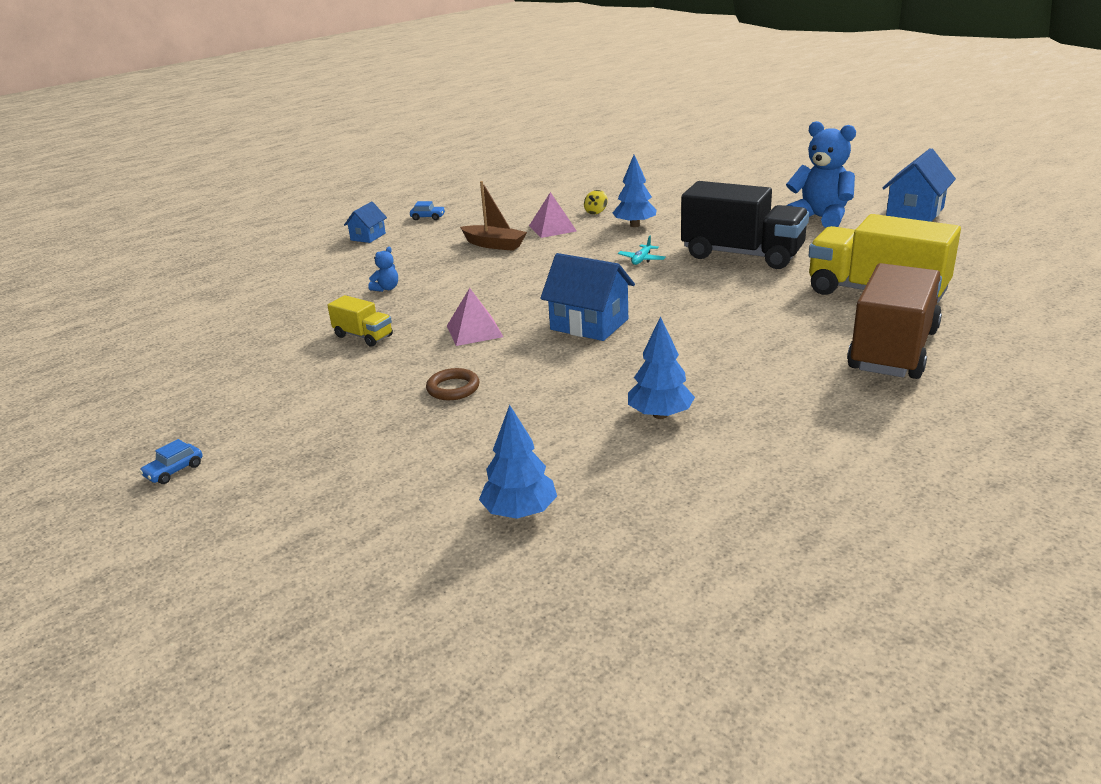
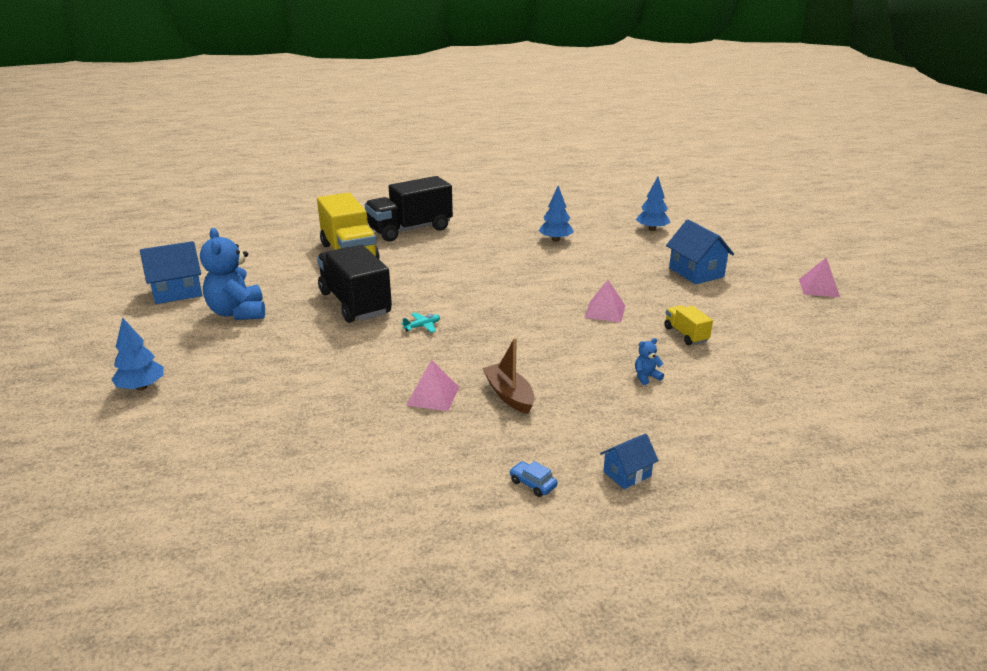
camera: 150 degrees left, 0 degrees up
(174, 471) = (819, 288): blue car -> pink pyramid
(453, 388) = (645, 281): brown ring -> none
(589, 324) = (529, 290): blue house -> blue house (696, 272)
(596, 212) = (362, 403): yellow spinning top -> none
(635, 225) = (364, 366): blue tree -> blue tree (141, 387)
(893, 350) = (410, 229): brown truck -> black truck

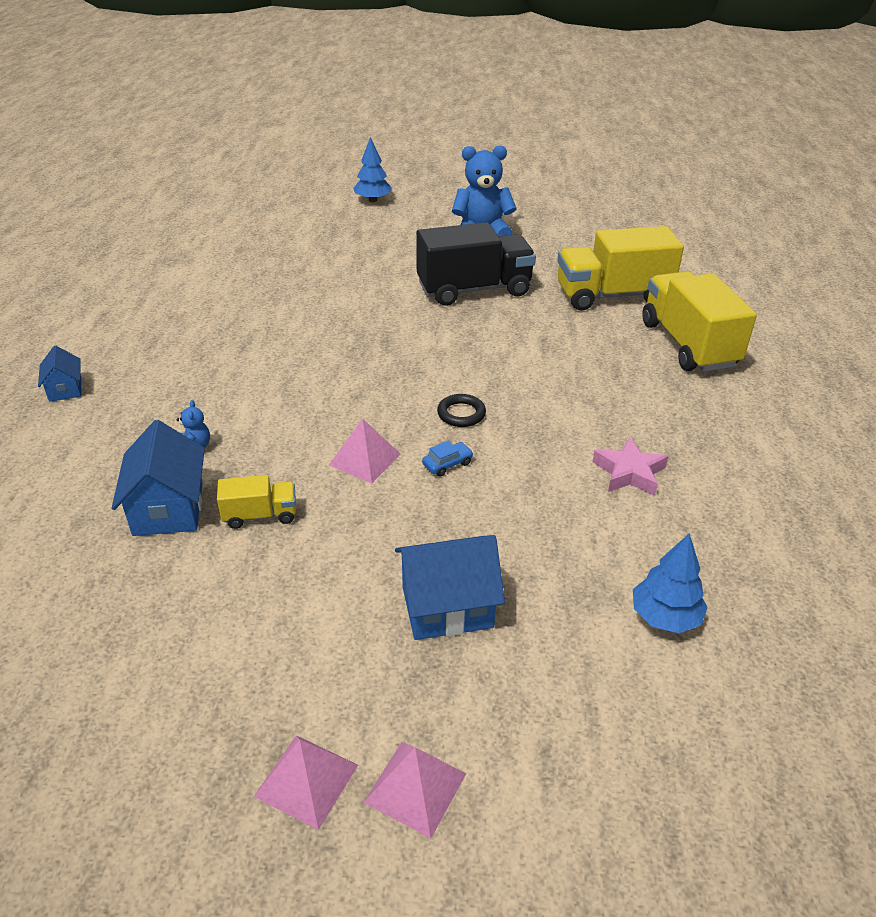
camera: 105 degrees right, 10 degrees up
(177, 292) = (539, 209): blue house -> blue house (168, 508)
(410, 229) = (688, 344): black truck -> yellow truck
(422, 326) = (400, 322): turquoise plane -> none
(433, 396) = (266, 312): pink pyramid -> pink pyramid (415, 787)
(509, 395) = (234, 351): brown boat -> none
(533, 288) = (461, 414): none -> black ring
(533, 484) = (103, 340): blue car -> blue car (447, 464)
(555, 240) = (629, 473): blue tree -> pink star

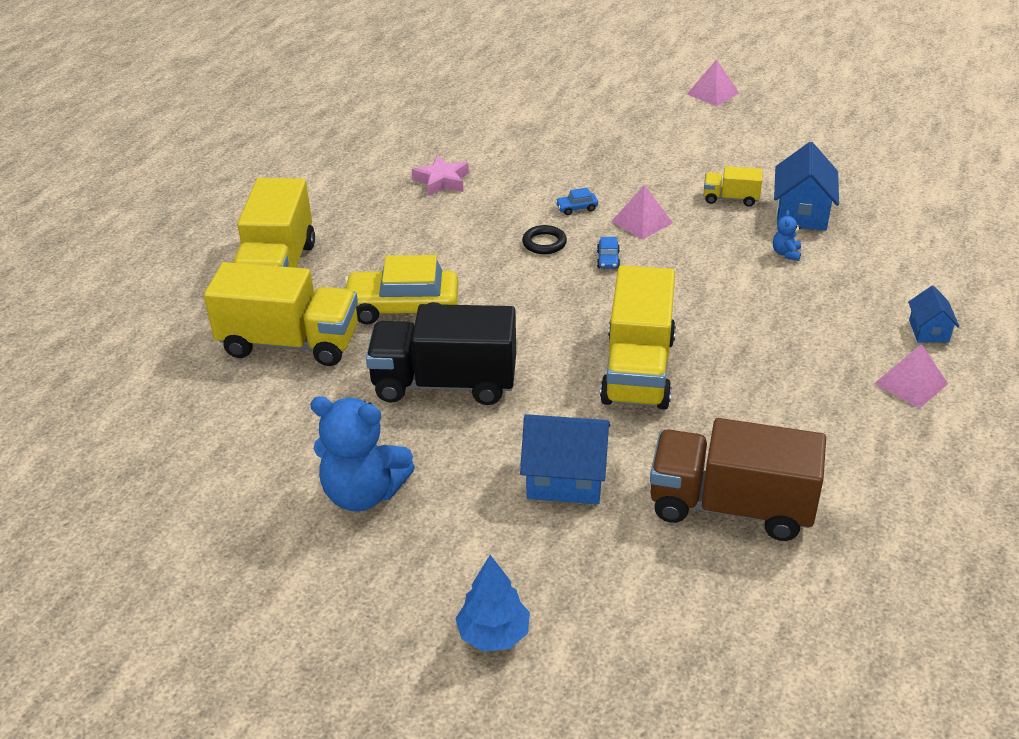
camera: 160 degrees left, 0 degrees up
(250, 258) = (730, 506): none -> brown truck
(330, 319) = (638, 370): none -> yellow truck
(387, 407) = (608, 260): none -> blue car
(415, 787) = (660, 85): pink pyramid -> pink pyramid (911, 383)
(447, 607) = (616, 136): blue house -> blue house (565, 479)
(550, 333) = (402, 307): none -> yellow car
(664, 617) = (490, 114): blue tree -> none

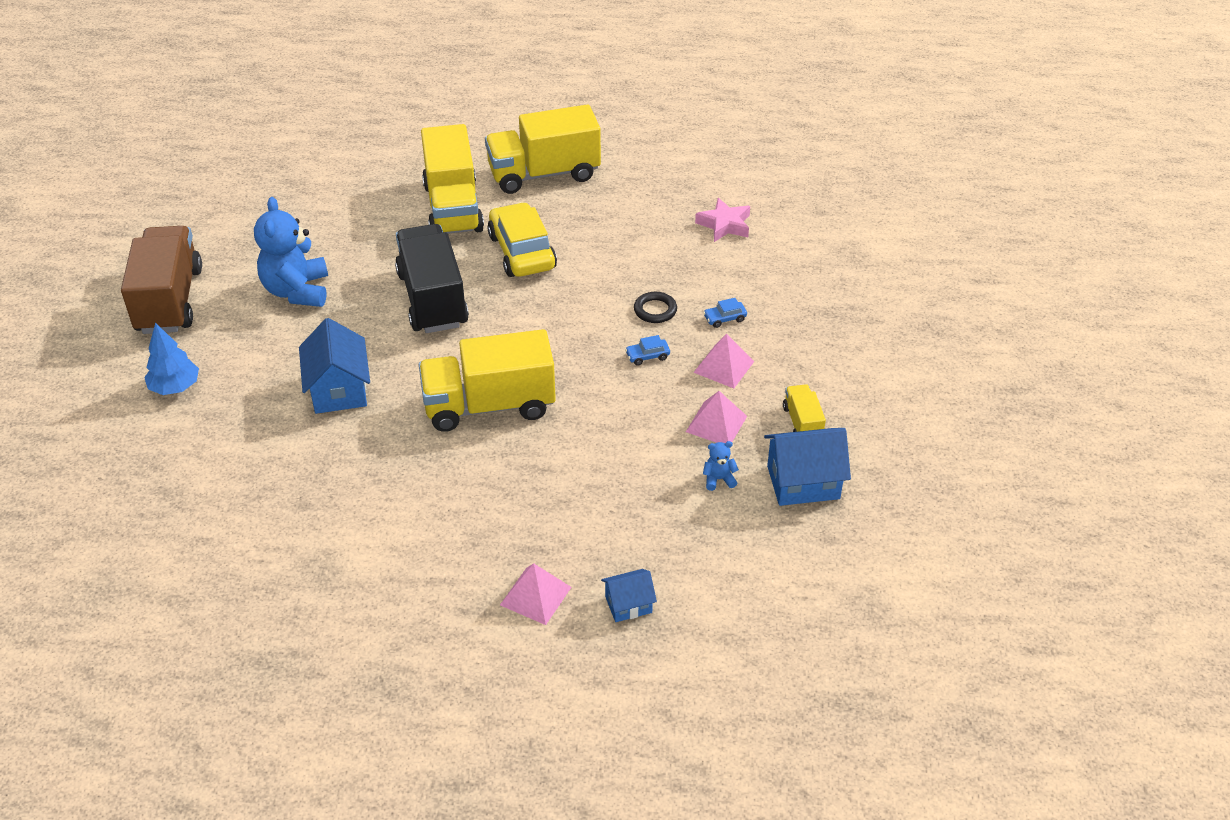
camera: 70 degrees right, 5 degrees up
(576, 208) = (725, 318): blue car -> blue car turned 75 degrees counterclockwise
(713, 93) = (1024, 375): pink pyramid -> pink pyramid (716, 424)
(730, 506) = (332, 490): brown truck -> brown truck (169, 300)

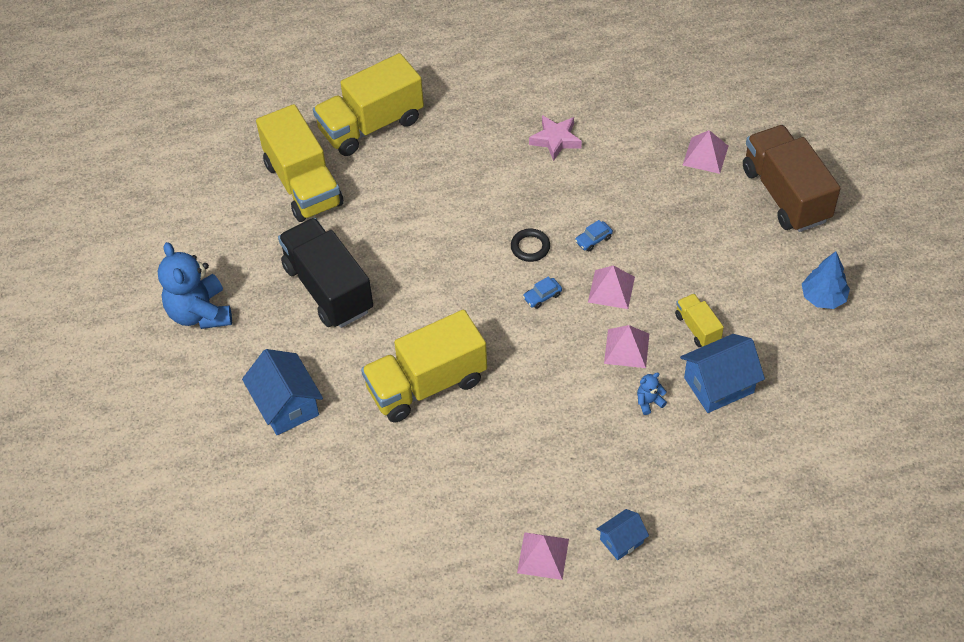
camera: 15 degrees left, 10 degrees up
(169, 300) = (85, 355): brown truck -> brown truck (785, 194)
(175, 387) = (136, 444): blue tree -> blue tree (823, 297)
(522, 252) = (387, 216): yellow car -> none
(878, 271) = (705, 155): none -> pink pyramid

